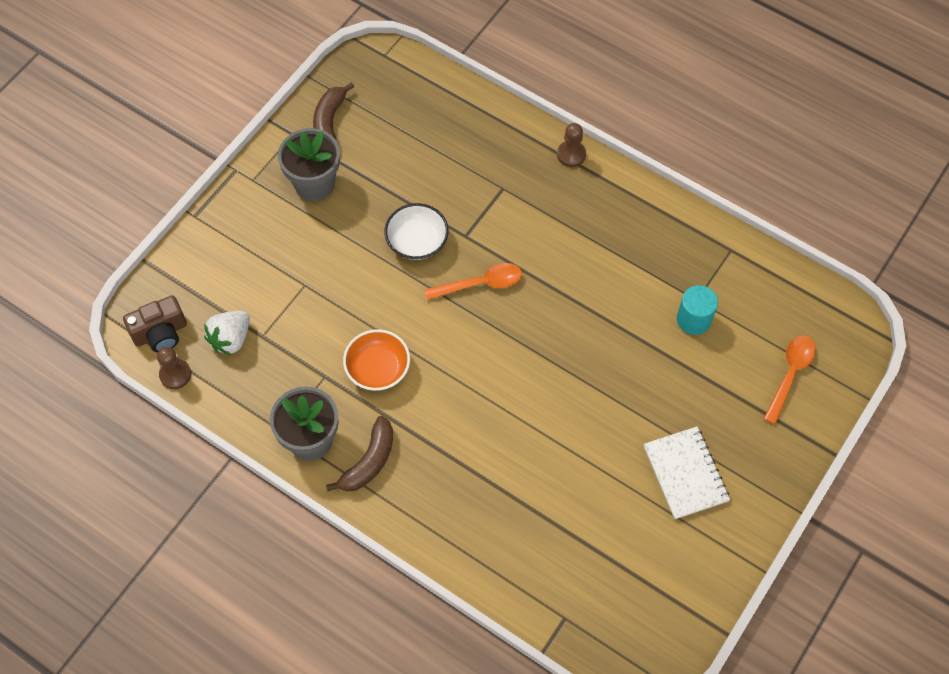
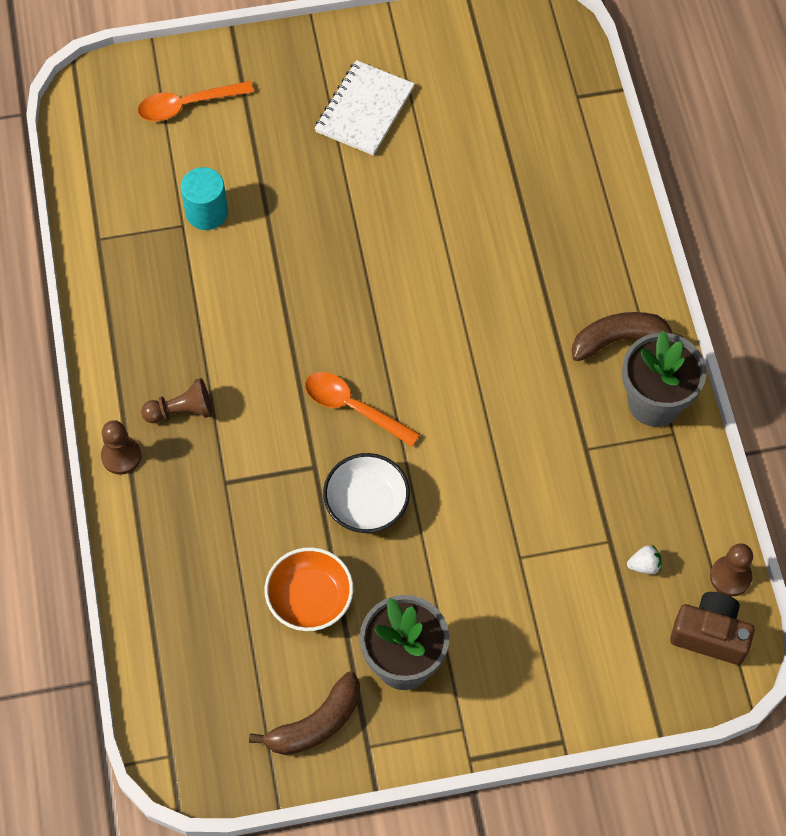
camera: 135 degrees left, 0 degrees up
(231, 339) = (644, 565): white strawberry -> white strawberry, size x0.52
(378, 368) = (530, 413): orange bowl -> orange bowl (310, 599)
(569, 202) = (181, 411): none -> brown pawn

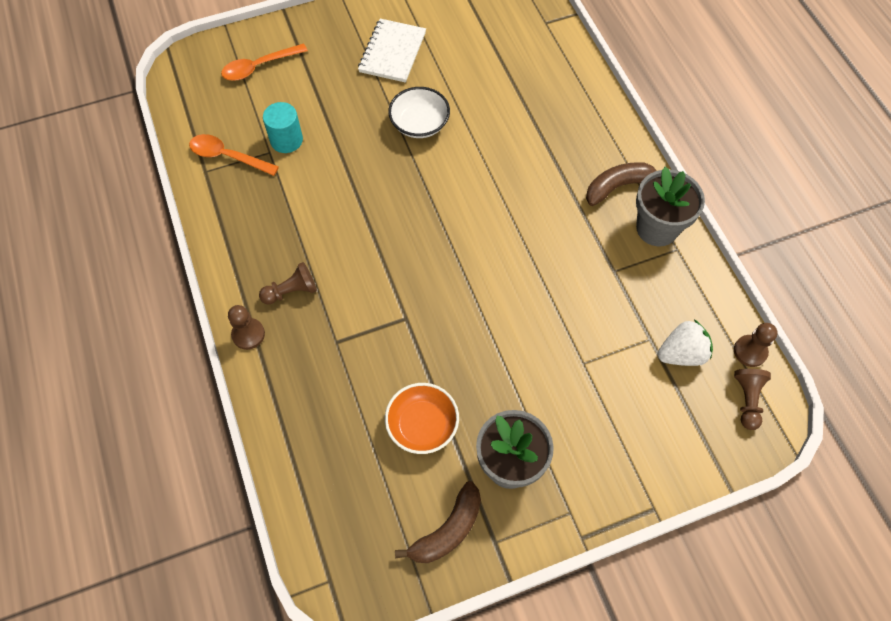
camera: 10 degrees left, 0 degrees up
(353, 408) = (427, 268): orange spoon -> orange spoon (228, 156)
(366, 503) = (453, 340): white bowl -> white bowl (419, 124)
(644, 565) = (681, 353): white strawberry -> white strawberry, size x1.92
(710, 635) = (747, 400): brown camera -> brown pawn

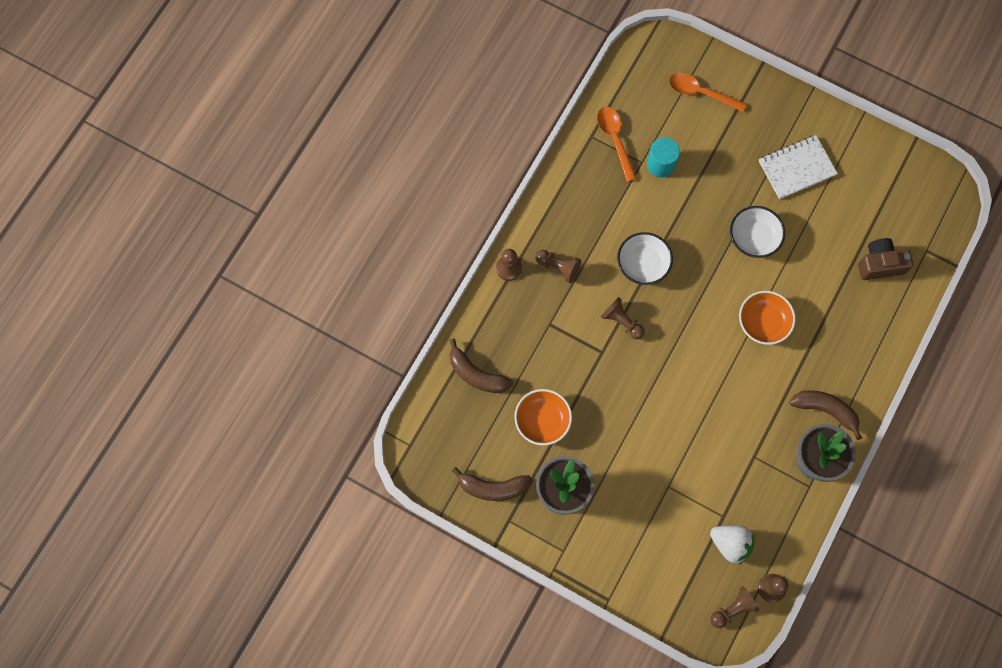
camera: 50 degrees right, 10 degrees up
(320, 450) = (476, 374): none -> brown banana
(358, 221) = (643, 264): none -> white bowl
(393, 279) = (622, 322): none -> brown pawn
(499, 172) = (763, 322): none -> orange bowl
(528, 59) = (880, 264): none -> brown camera

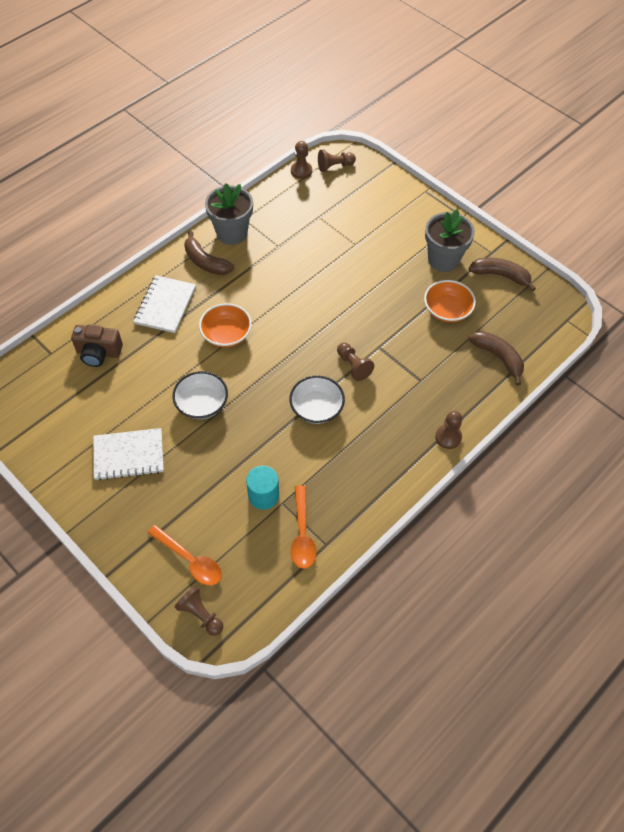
camera: 165 degrees left, 15 degrees down
(558, 267) = (399, 425): brown pawn -> brown pawn (201, 615)
(730, 544) = (321, 200): white strawberry -> none
(842, 340) = (165, 305): none -> white notebook

